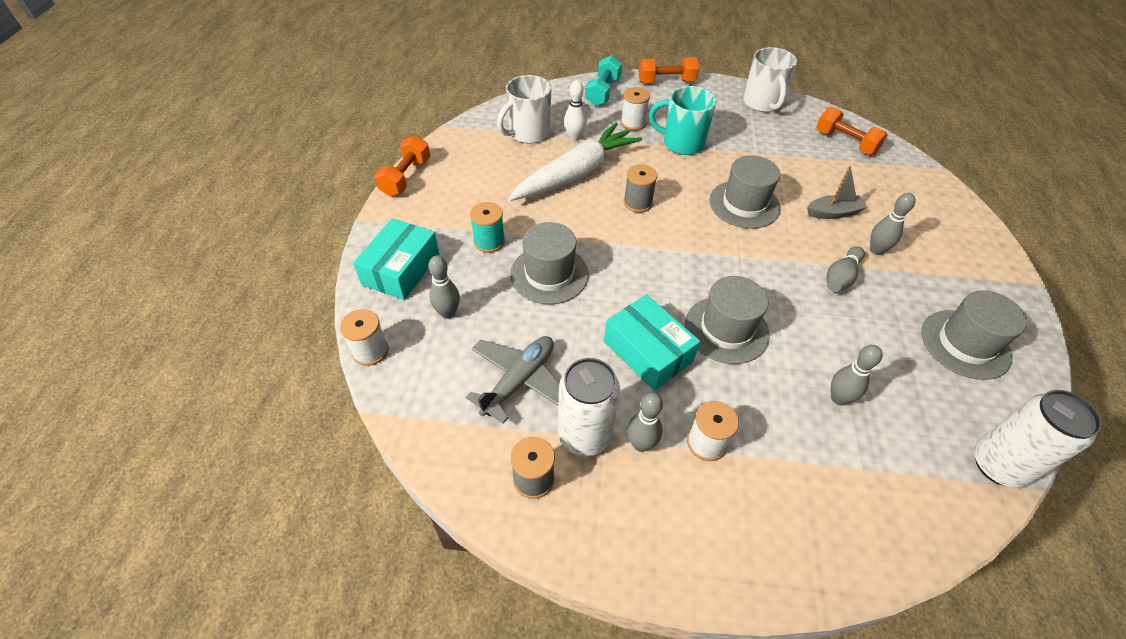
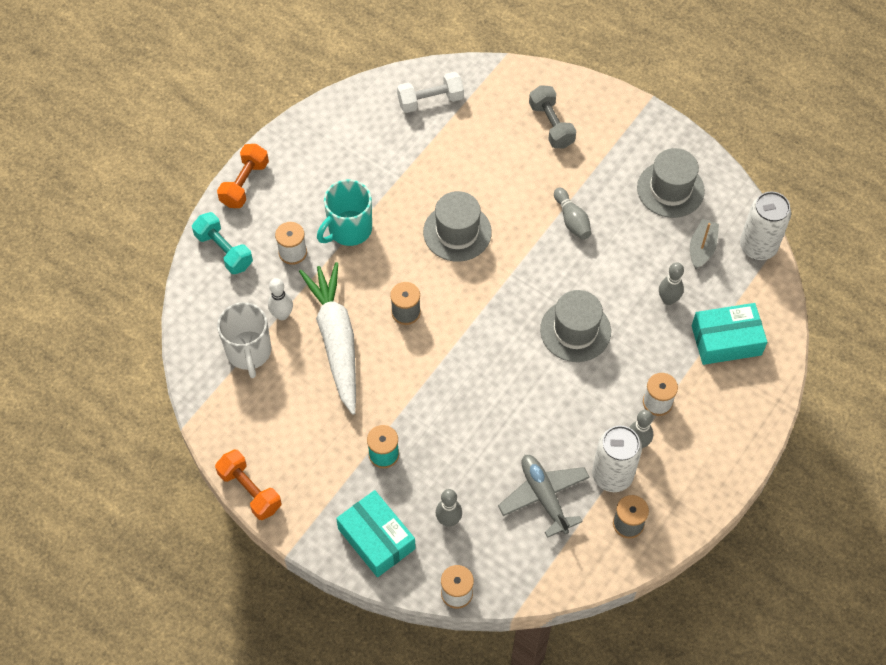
camera: 60 degrees left, 10 degrees up
(549, 274) = (449, 425): grey hat -> none
(648, 351) = (565, 395): turquoise box -> turquoise box (726, 340)
(762, 103) = (334, 125): white mug -> none
(833, 213) = (506, 174): grey boat -> grey boat (702, 248)
(845, 142) = (430, 100): orange dumbbell -> white dumbbell
(876, 250) = (561, 175): grey bowling pin -> none
(917, 223) = (551, 125): none -> grey dumbbell

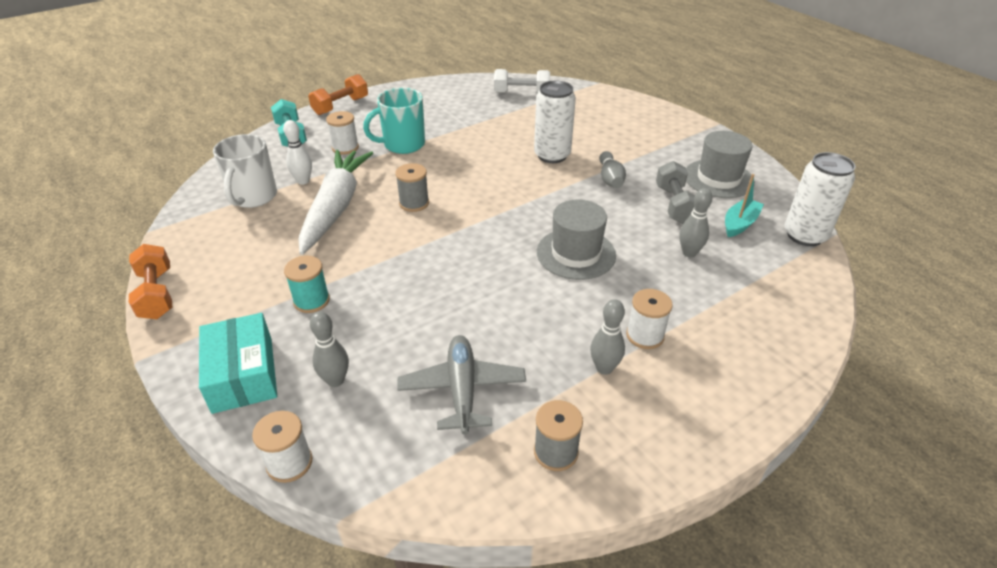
camera: 20 degrees right, 20 degrees down
(457, 232) = (496, 164): grey hat -> none
(551, 125) = (618, 122): grey dumbbell -> grey dumbbell (674, 205)
(612, 475) = (558, 392): white can -> white can (552, 155)
(702, 248) = (740, 224): grey boat -> turquoise boat
(726, 340) = (748, 301): turquoise box -> none

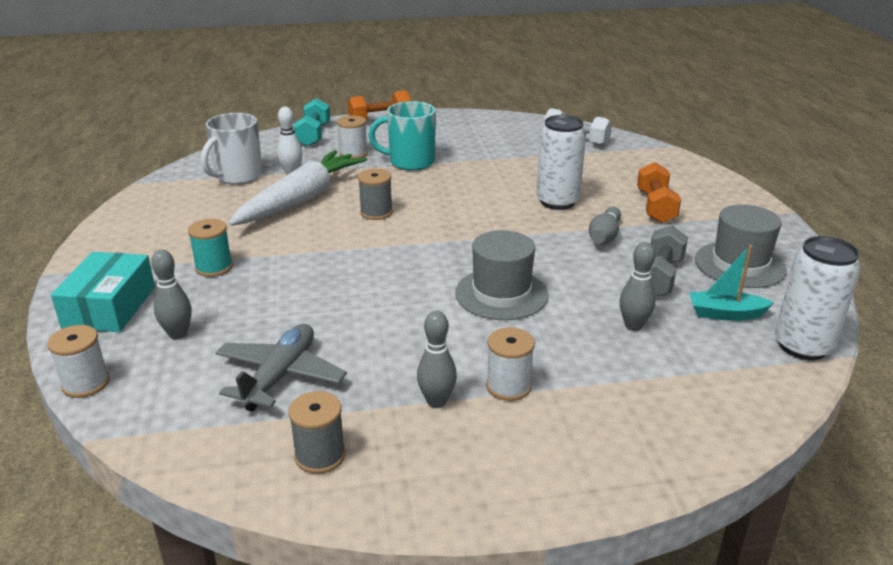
camera: 25 degrees right, 10 degrees down
(157, 294) = (98, 230): orange dumbbell -> orange dumbbell (655, 207)
(740, 224) = (725, 314): turquoise boat -> turquoise boat turned 150 degrees counterclockwise

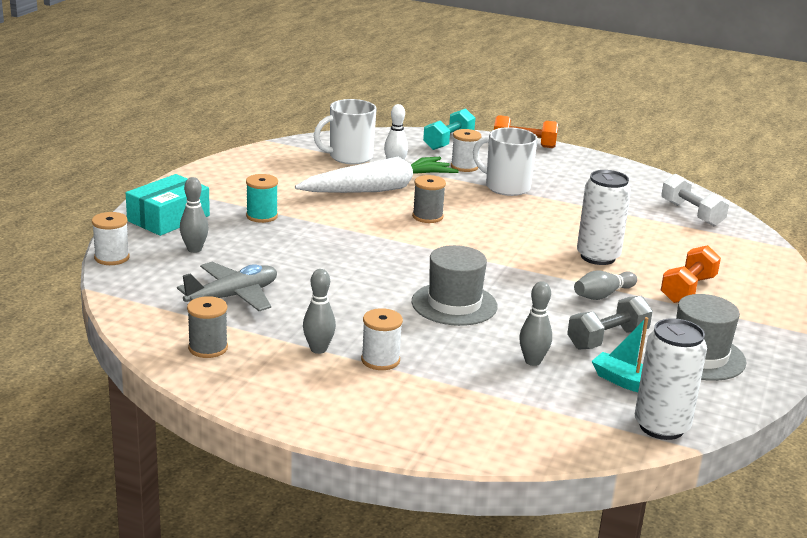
camera: 30 degrees right, 5 degrees down
(410, 162) = (506, 187): turquoise mug -> white mug

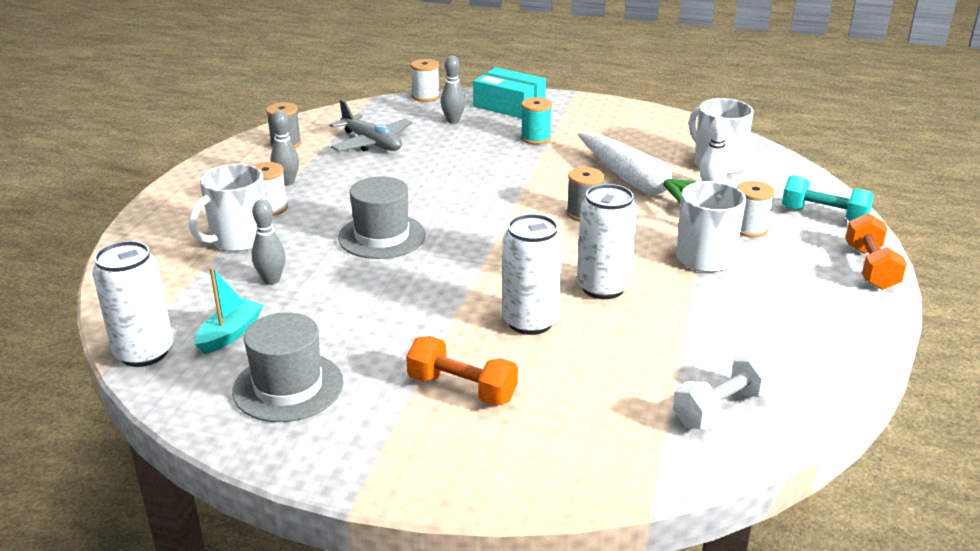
camera: 85 degrees right, 5 degrees up
(449, 379) = (238, 240): none -> white mug
(548, 226) = (603, 287): none -> white can
(602, 295) = (426, 323): grey bowling pin -> none
(607, 339) = (322, 324): grey dumbbell -> none

